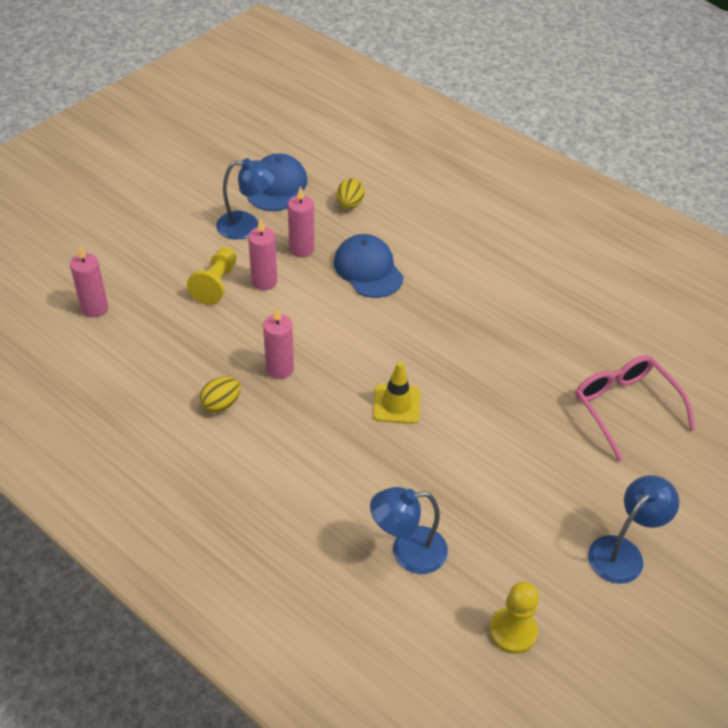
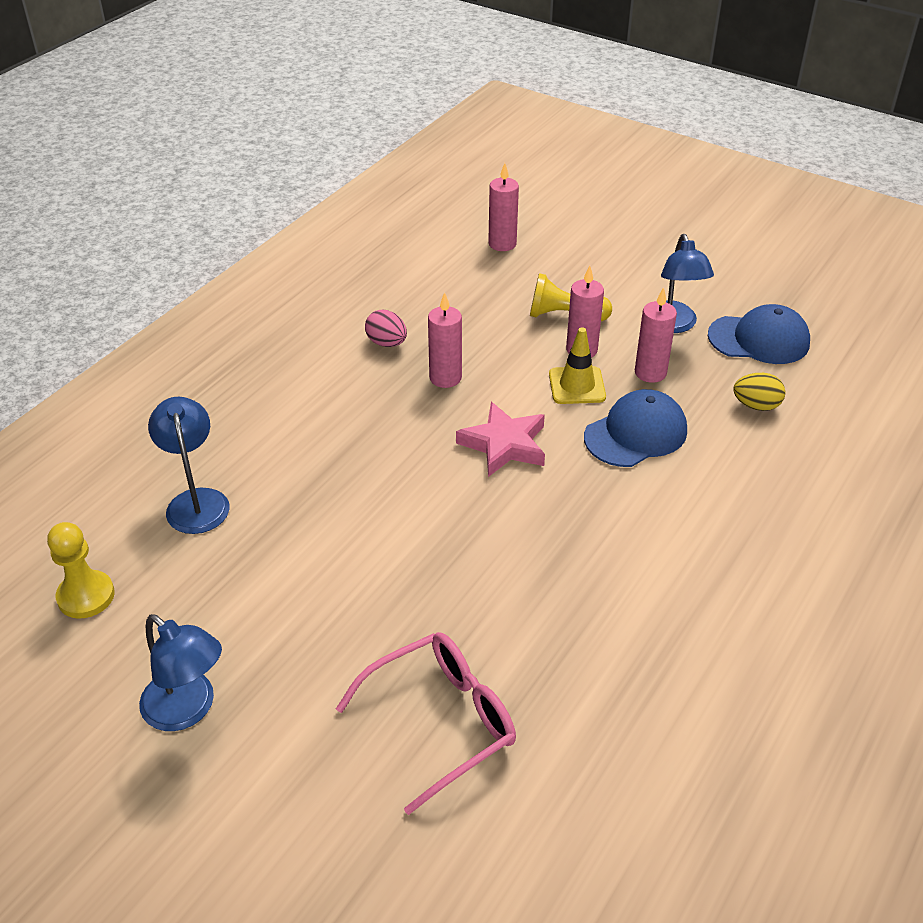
camera: 85 degrees right, 5 degrees down
(221, 404) = (387, 343): yellow egg -> pink egg
(368, 343) = (504, 445): none -> pink star
(396, 404) = (408, 477): yellow traffic cone -> yellow traffic cone (577, 386)

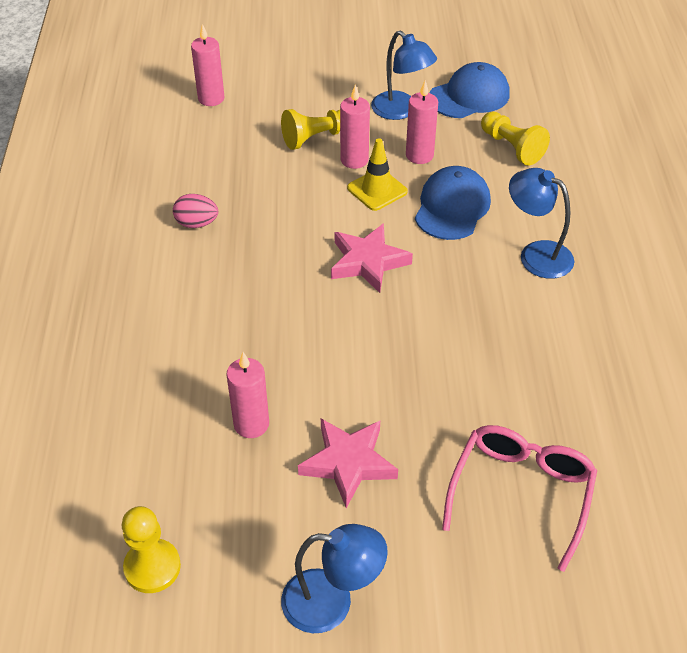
camera: 35 degrees left, 5 degrees up
(196, 501) = (167, 435): blue lamp -> blue lamp (536, 254)
(315, 605) = (348, 463): none -> pink star
(445, 378) = (272, 230): pink candle -> pink candle (251, 424)
(756, 406) = (511, 147): yellow egg -> yellow pawn

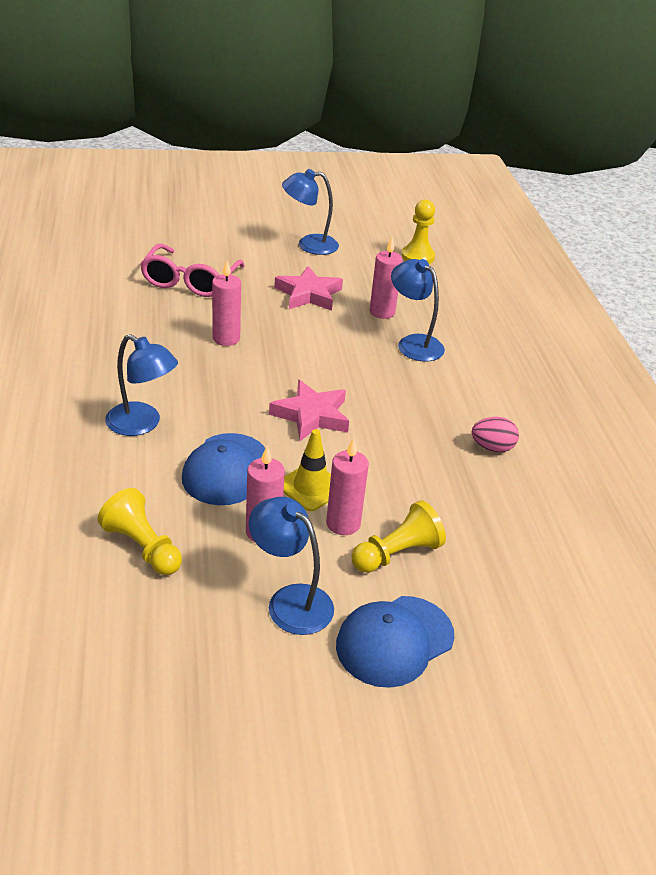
camera: 170 degrees right, 10 degrees down
(211, 98) = (559, 612): pink candle -> pink candle (226, 338)
(227, 364) = (413, 343): none -> blue lamp
(469, 96) = (190, 632): blue cap -> blue cap (394, 641)

